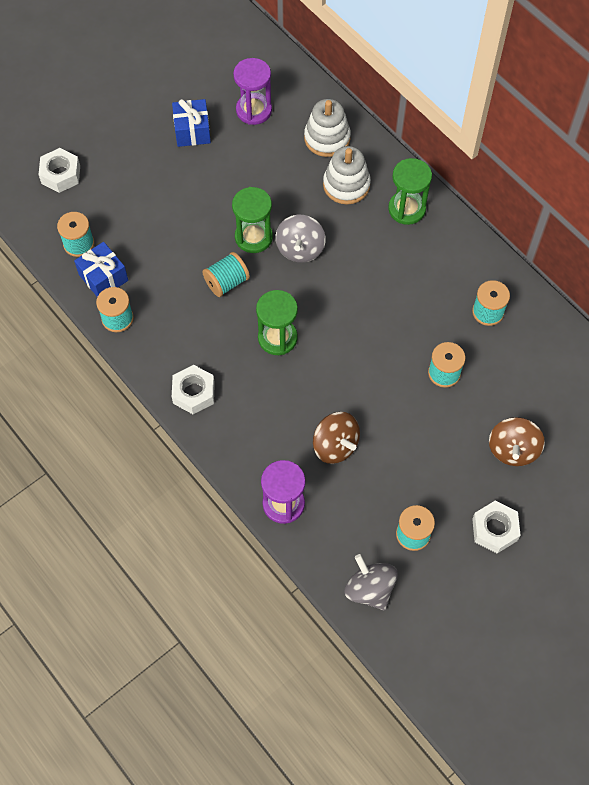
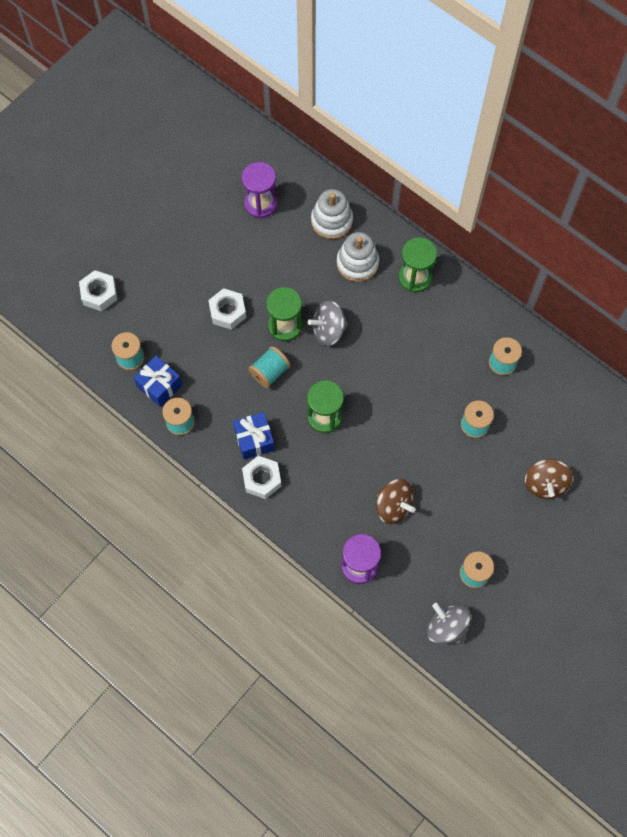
camera: 10 degrees left, 5 degrees up
(192, 131) = (209, 233): blue gift -> blue gift (254, 440)
(300, 249) = (328, 330): grey spinning top -> grey spinning top turned 75 degrees clockwise
(494, 529) = (541, 557): white nut -> white nut (227, 312)

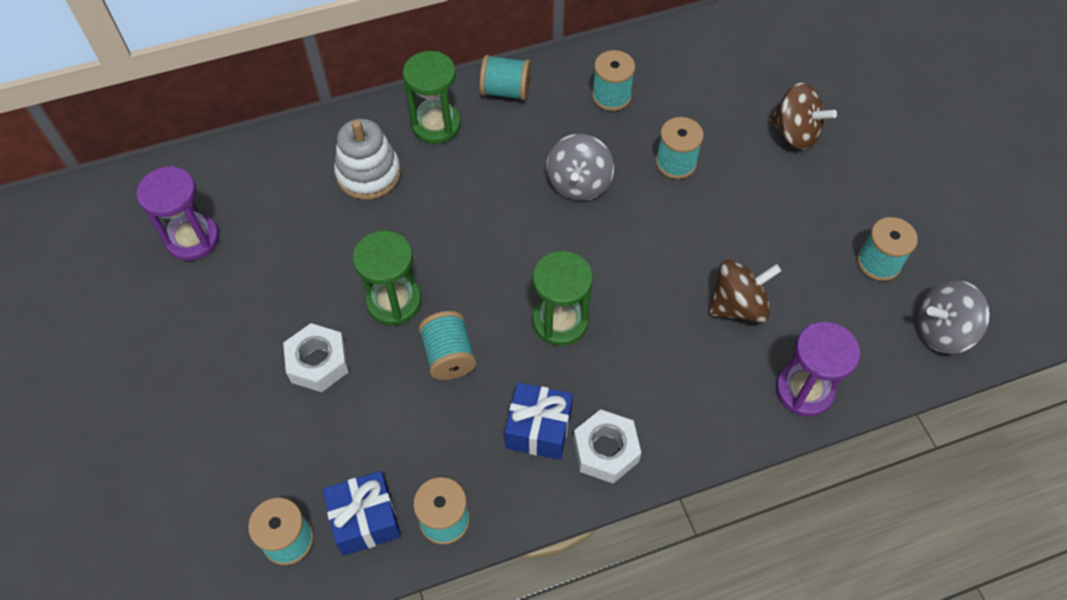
camera: 60 degrees left, 10 degrees down
(99, 294) = (147, 532): white nut -> none
(328, 330) = (438, 253): grey spinning top -> grey spinning top (579, 183)
(331, 221) = (287, 172): white stacking toy -> none
(466, 301) = (506, 91): none -> turquoise spool

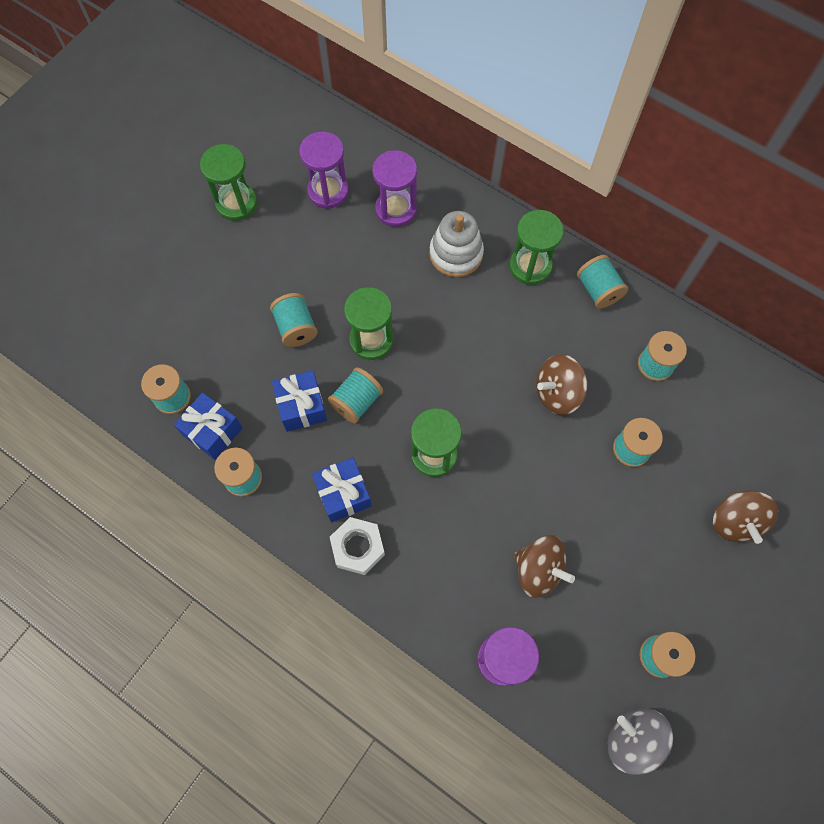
camera: 55 degrees right, 10 degrees up
(118, 333) = (236, 203): none -> green hourglass
(272, 193) = (396, 209): none -> purple hourglass
(318, 362) = (296, 328): white nut -> turquoise spool
(411, 411) = (302, 407): none -> blue gift
(579, 183) = (557, 393): grey spinning top -> brown spinning top

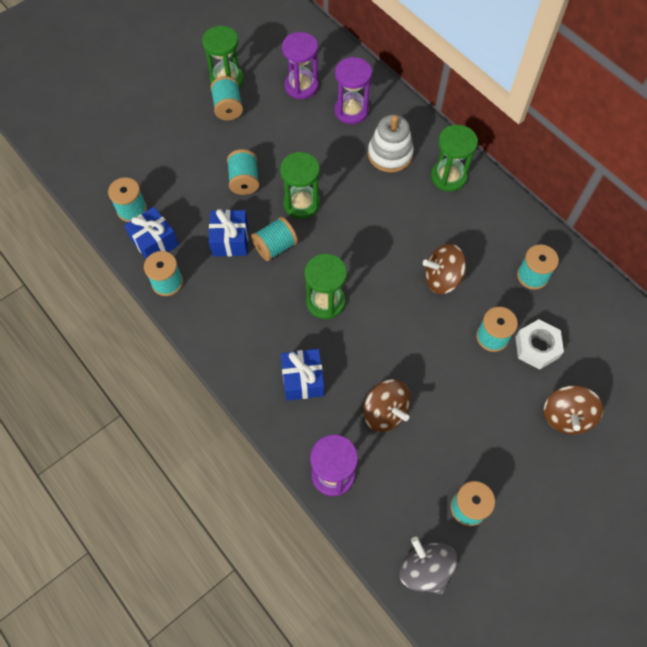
camera: 15 degrees right, 5 degrees down
(343, 494) = (243, 314): blue gift -> blue gift (303, 380)
(358, 547) = (241, 357): white nut -> white nut (536, 347)
(598, 290) = (500, 207): turquoise spool -> turquoise spool (228, 108)

